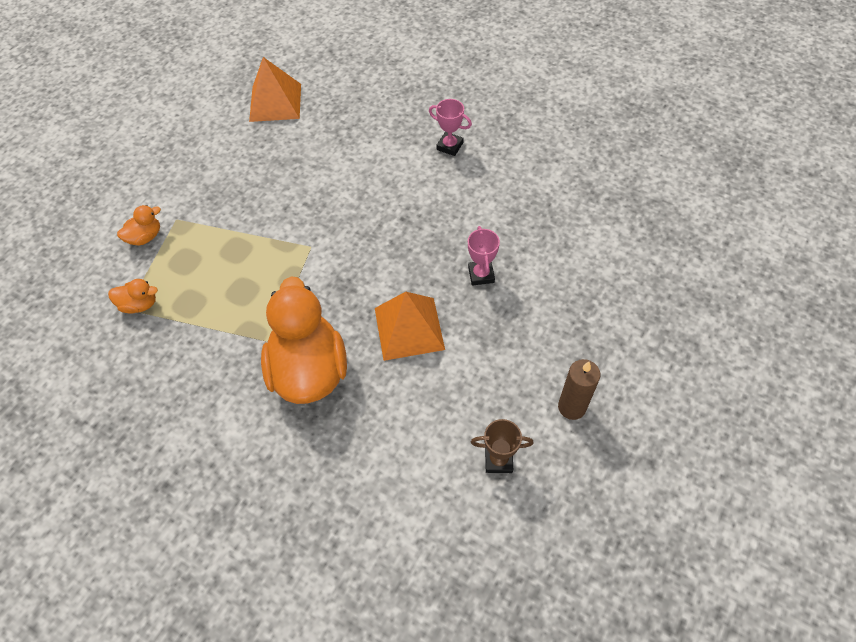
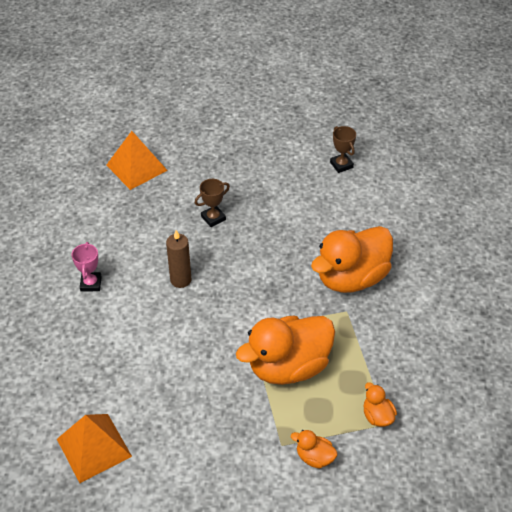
camera: 120 degrees left, 10 degrees down
(246, 259) = (288, 366): none -> orange duck
(409, 328) = (283, 239): orange pyramid -> orange pyramid (136, 167)
(481, 275) = (213, 218): pink trophy -> brown trophy
(572, 407) = (284, 145): brown candle -> brown candle (180, 280)

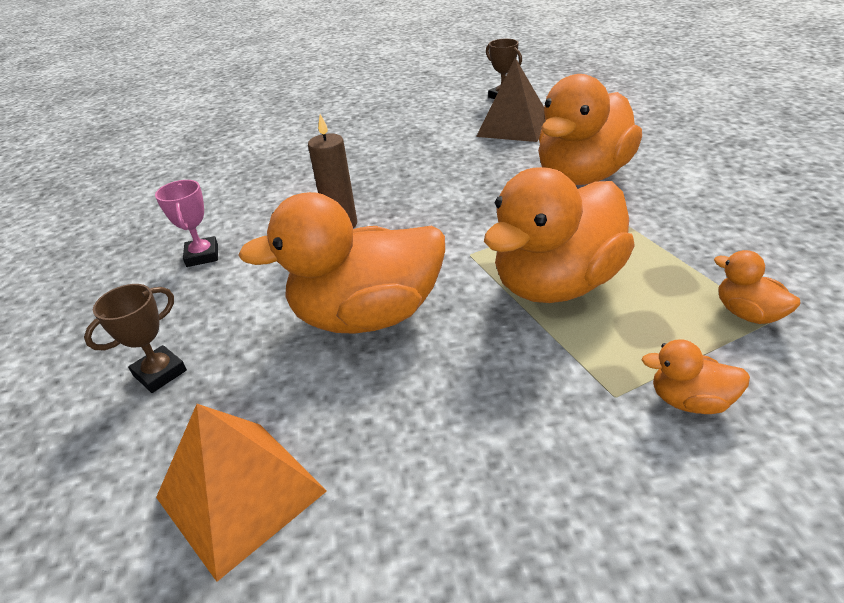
camera: 10 degrees left, 10 degrees down
(136, 167) = (250, 141): orange pyramid -> none
(176, 360) = (367, 316): none -> orange duck
(213, 218) = (365, 162): brown trophy -> brown trophy (160, 373)
(332, 207) = (513, 126): none -> brown pyramid

